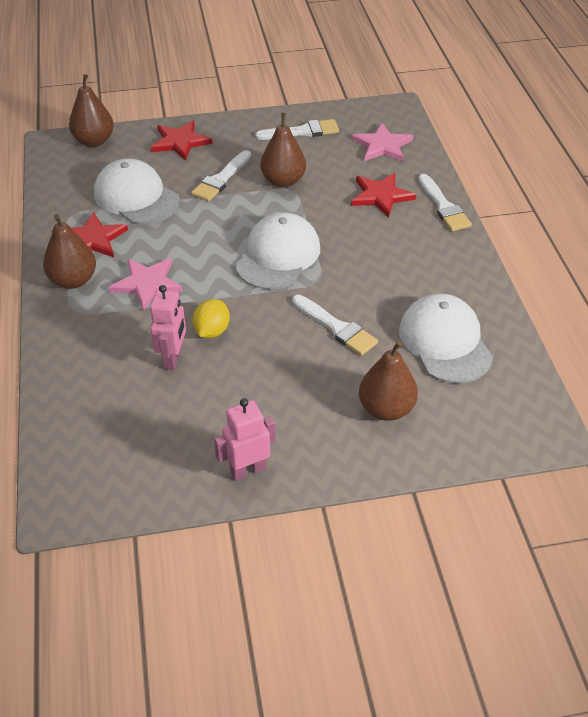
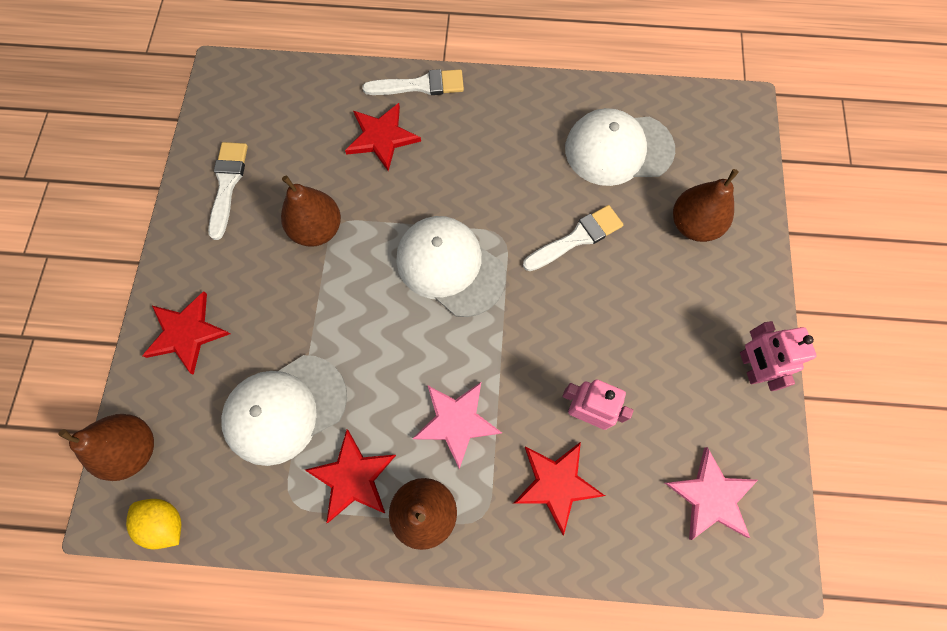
camera: 75 degrees left, 25 degrees up
(108, 349) = (556, 484): none -> red star
(212, 331) = (553, 363): yellow lemon -> yellow lemon (165, 523)
(221, 179) = (287, 298): white brush -> none
(382, 146) = (291, 109): pink star -> pink star (711, 496)

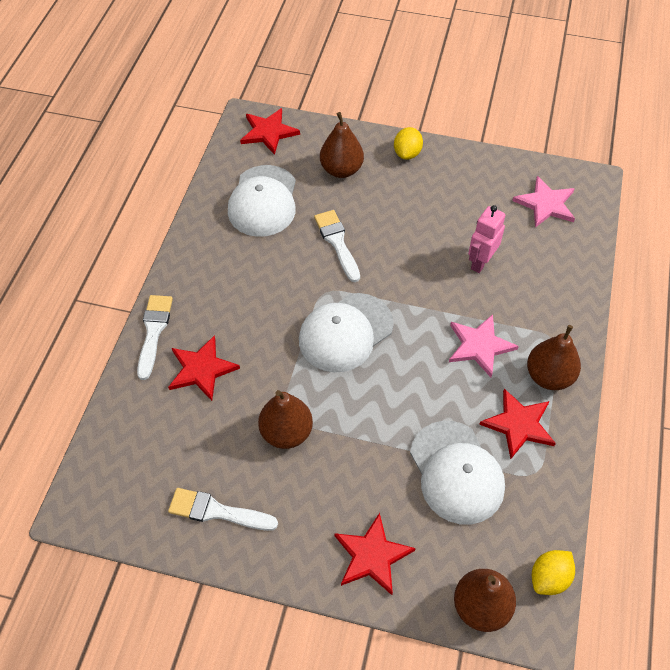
camera: 80 degrees left, 15 degrees down
(556, 484) = (532, 289): red star -> red star (268, 132)
(747, 299) = (407, 153): none -> yellow lemon
(750, 367) = (457, 163): pink robot -> none

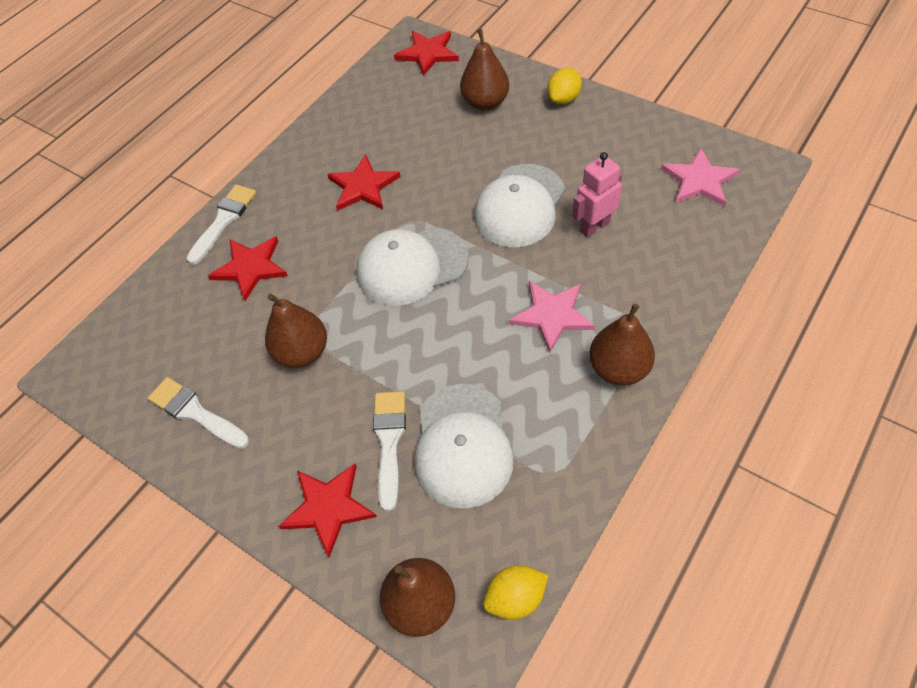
camera: 25 degrees right, 0 degrees up
(263, 201) = (390, 118): white cap -> white cap (519, 206)
(337, 242) = (446, 173): white brush -> white brush (389, 441)
(519, 424) = (558, 413): red star -> red star (363, 186)

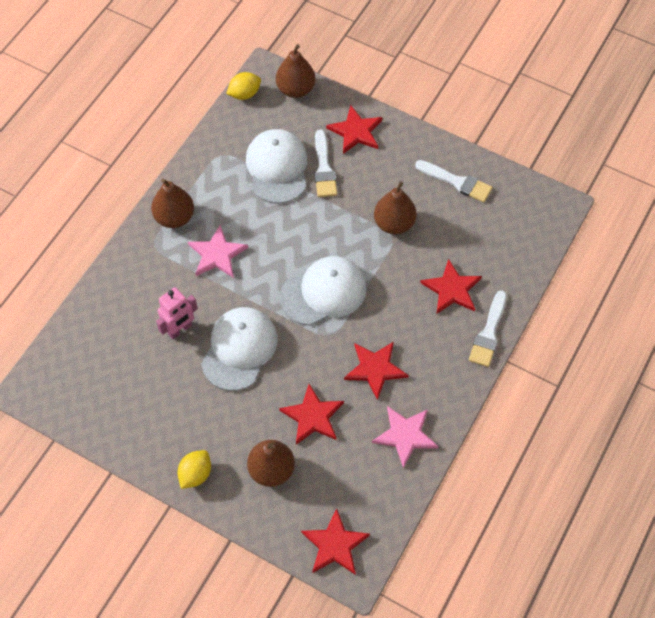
camera: 170 degrees right, 5 degrees up
(438, 145) = (313, 416): none -> red star
(699, 180) = (88, 376): pink star -> pink star (405, 435)

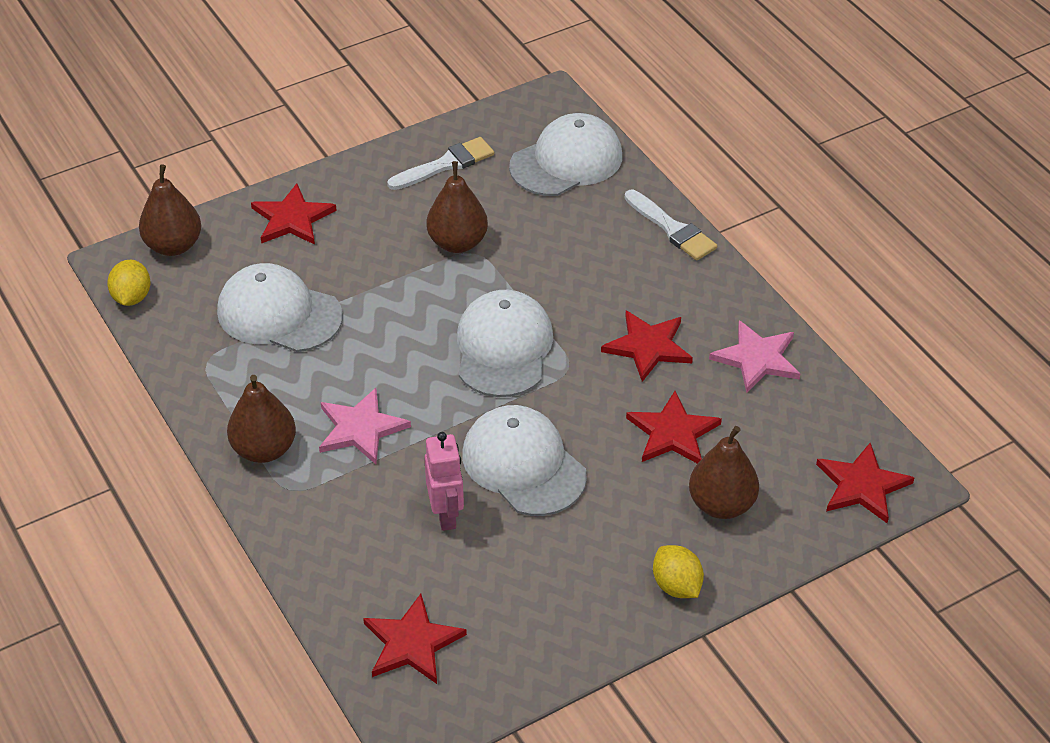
camera: 60 degrees left, 15 degrees down
(324, 168) = (320, 270): white brush -> none
(452, 289) = (590, 233): red star -> red star (412, 643)
(507, 244) = (566, 161): none -> white cap

